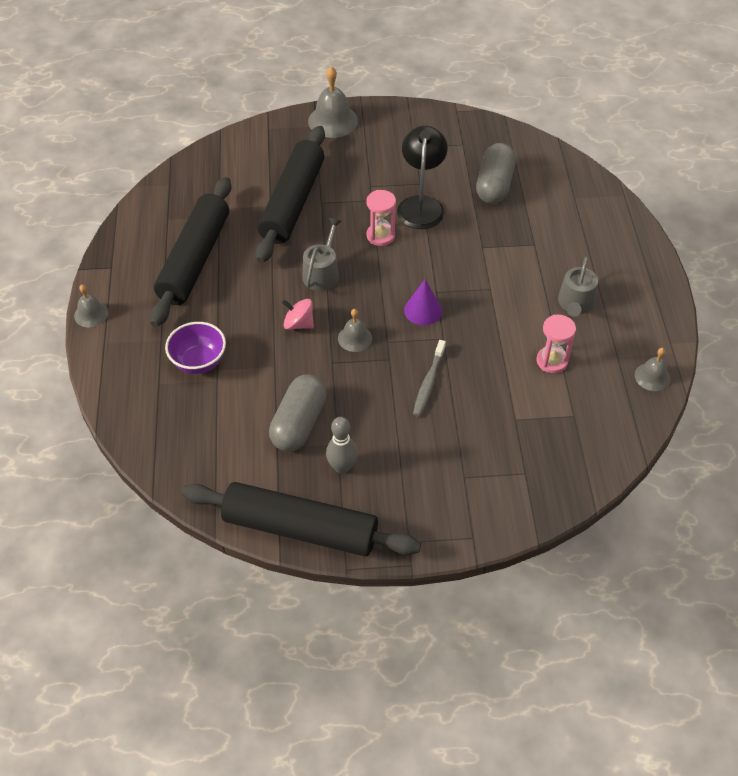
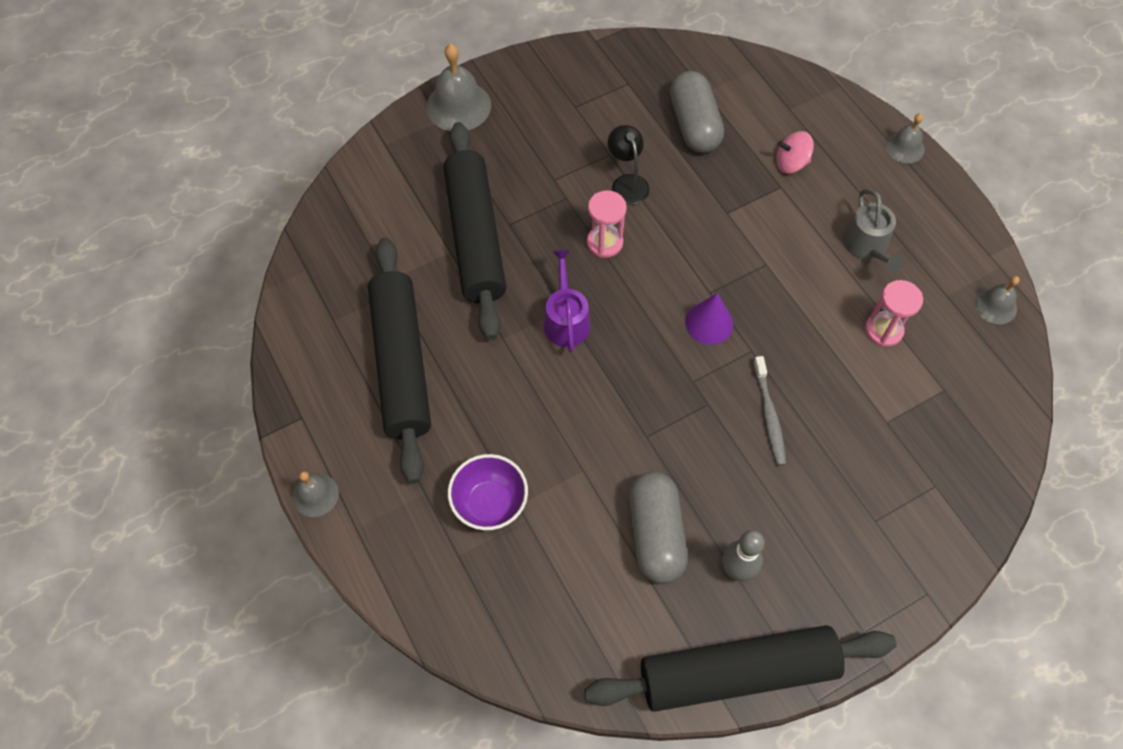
camera: 25 degrees left, 10 degrees up
(298, 324) = (578, 401): pink spinning top -> pink spinning top (791, 163)
(322, 273) = (566, 320): grey watering can -> purple watering can
(355, 338) = (653, 392): grey bell -> grey bell (905, 147)
(421, 205) = (627, 183): black lamp -> black lamp, size x0.63

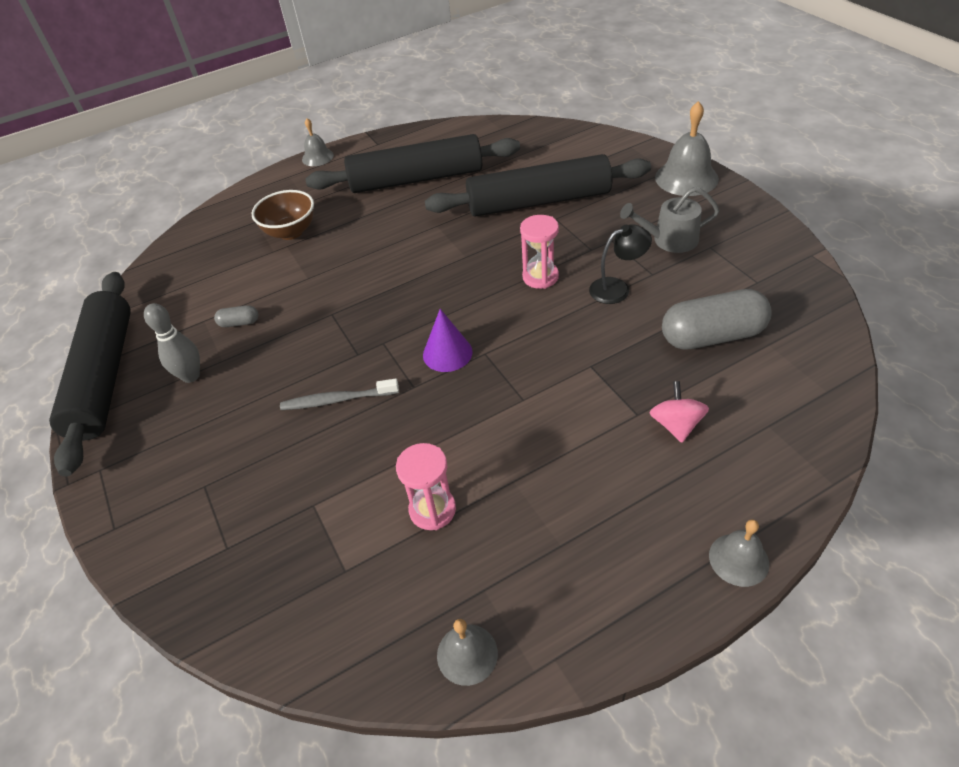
camera: 95 degrees right, 15 degrees down
(490, 504) = (291, 232): purple bowl -> brown bowl
(566, 320) = (453, 258): purple watering can -> none
(655, 534) = (239, 323): grey capsule -> grey capsule, size x0.44
(867, 246) = (556, 500): grey watering can -> grey watering can (670, 240)

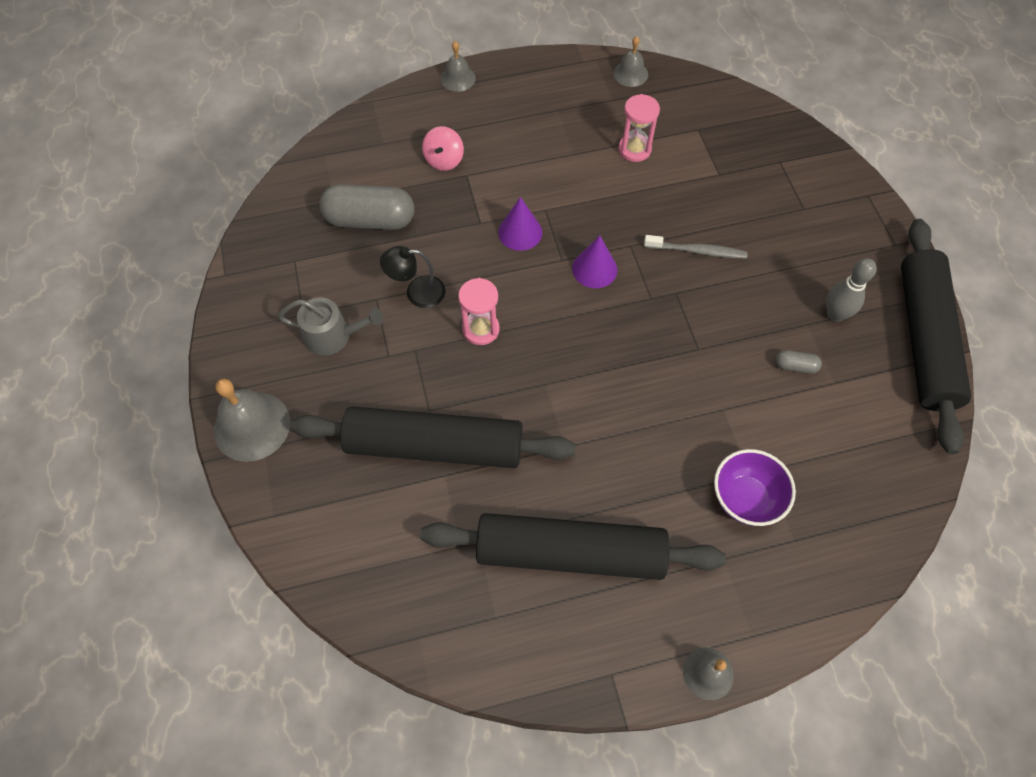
camera: 170 degrees left, 15 degrees up
(291, 232) = (745, 499): brown bowl -> purple bowl
(541, 367) = (520, 232): none -> purple cone

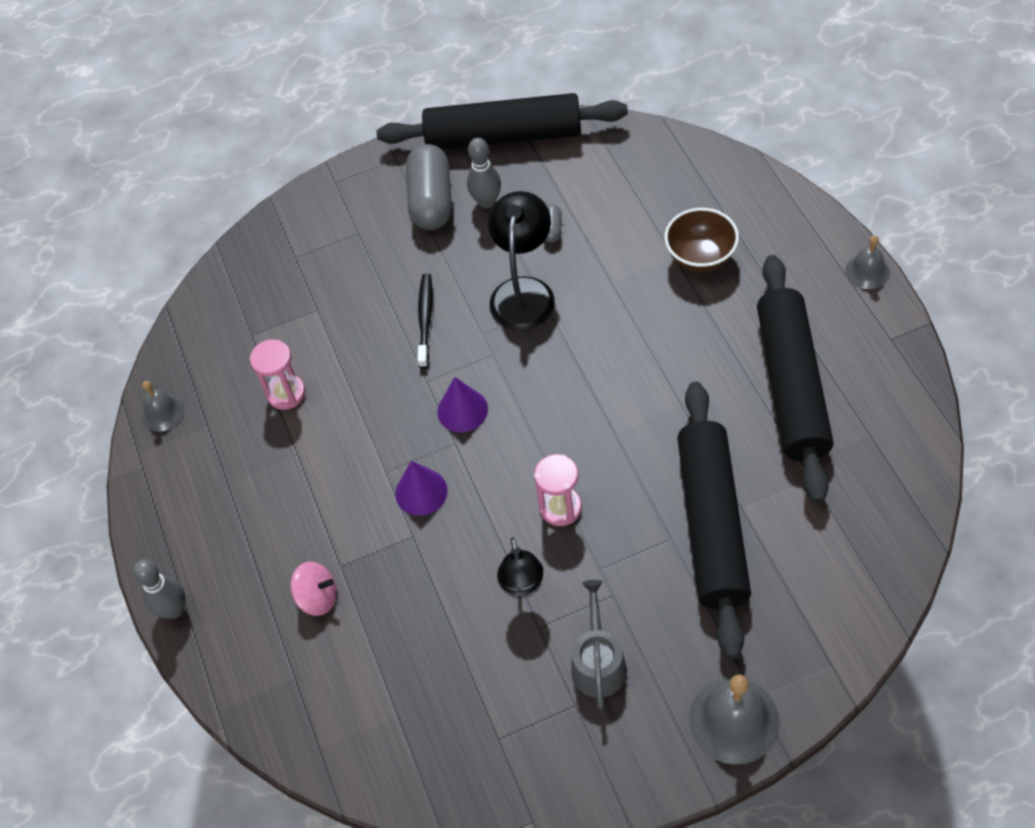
camera: 90 degrees left, 5 degrees down
(370, 220) = (423, 663): grey capsule -> grey capsule (431, 200)
(458, 78) = (174, 610): grey bell -> grey bowling pin
(697, 251) = (425, 319): grey toothbrush -> black toothbrush
(720, 332) = (524, 291): none -> black lamp
(745, 499) = (700, 257): purple bowl -> brown bowl

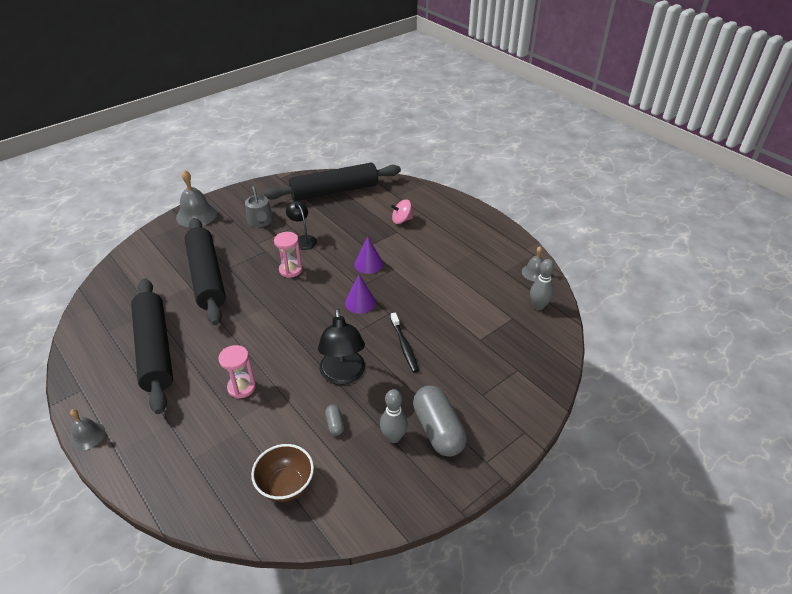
camera: 155 degrees right, 15 degrees down
(174, 610) = (466, 206): grey bowling pin -> grey bowling pin (538, 306)
(286, 393) = (469, 293): pink hourglass -> pink hourglass (241, 387)
(503, 136) = (401, 503): black rolling pin -> black rolling pin (334, 191)
(700, 257) = (216, 423): brown bowl -> brown bowl (286, 485)

